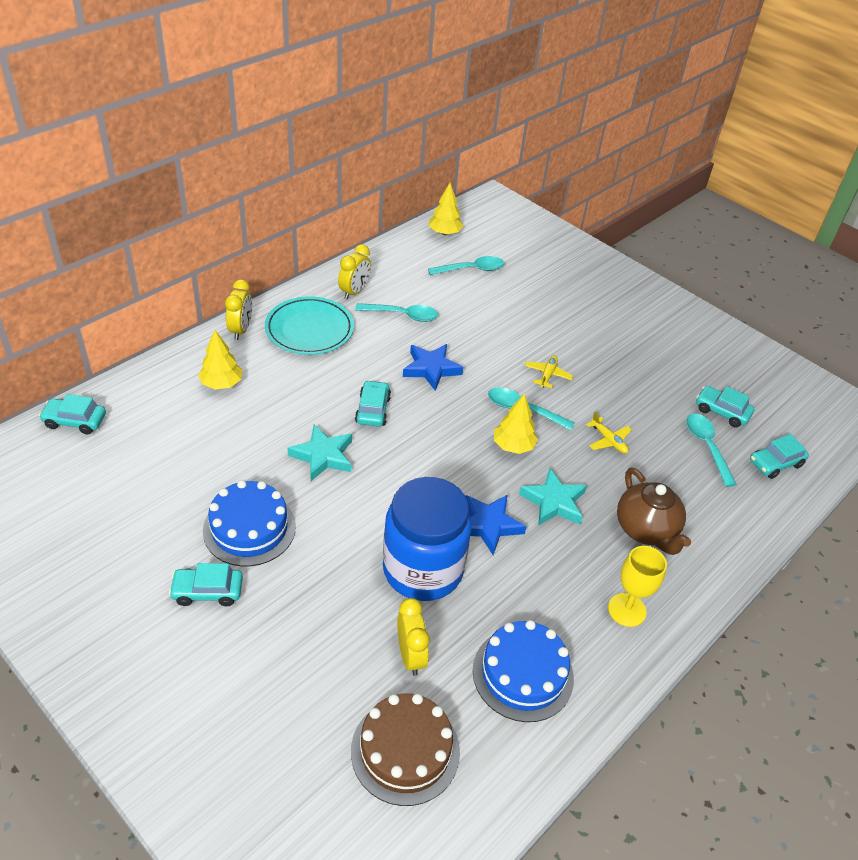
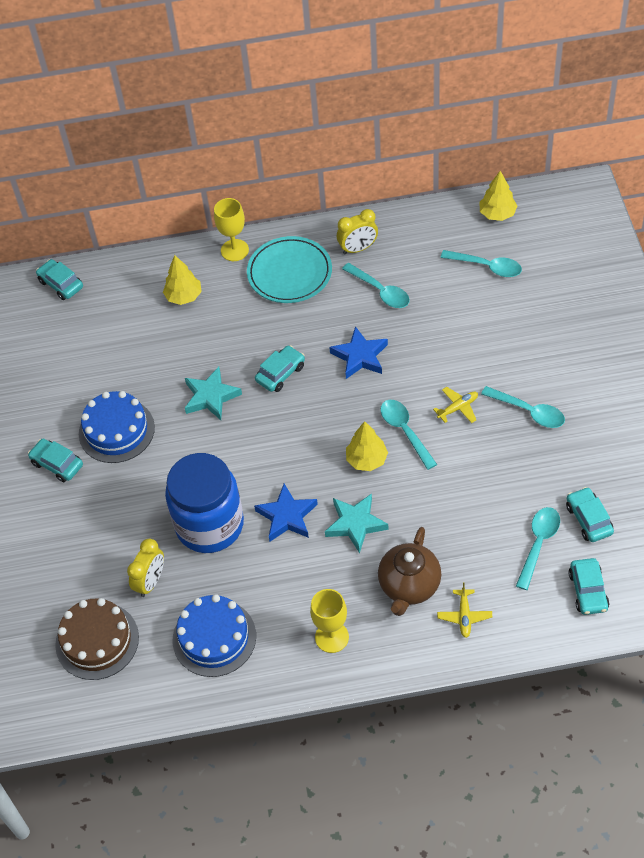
camera: 45 degrees right, 10 degrees up
(241, 330) = (234, 250): yellow clock -> yellow goblet
(602, 355) = (528, 411): none -> turquoise spoon
(608, 440) = (453, 495): yellow plane -> yellow plane (464, 616)
(775, 463) = (588, 591): turquoise car -> turquoise car turned 105 degrees counterclockwise

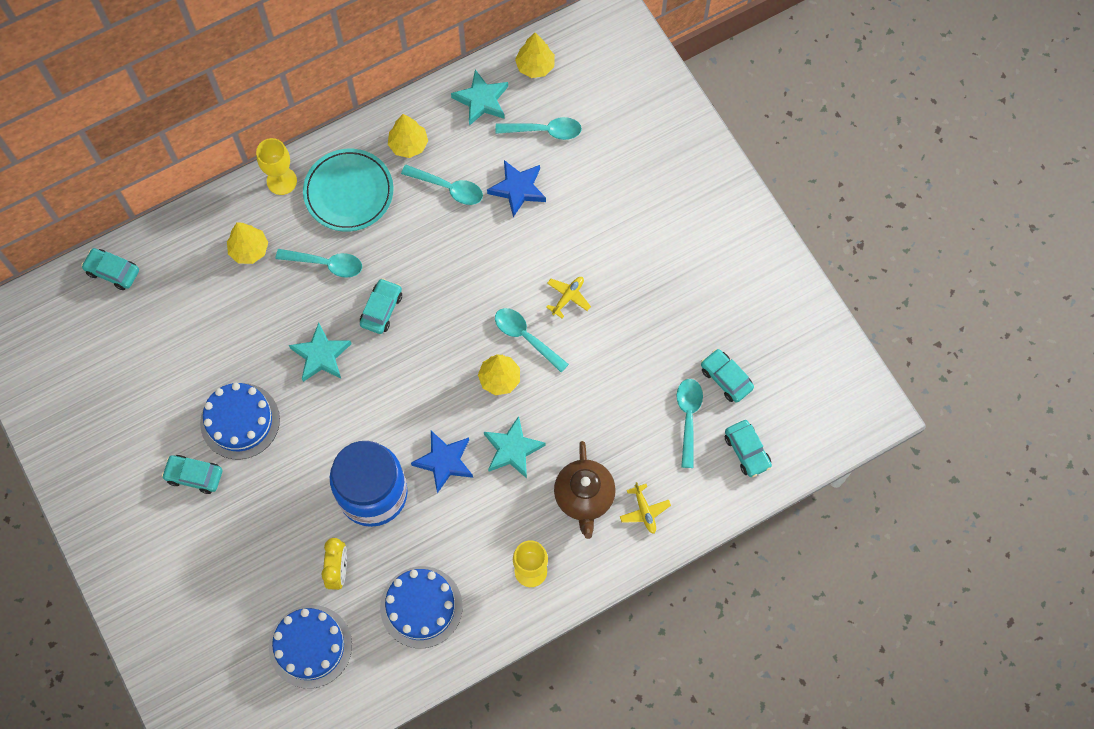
camera: 25 degrees left, 15 degrees up
(97, 641) = (310, 646): brown cake -> blue cake
(358, 248) = (408, 145): yellow clock -> yellow tree
(360, 356) = (453, 268): blue star -> blue star (518, 189)
(437, 229) = (481, 100): none -> turquoise star
(528, 411) = (636, 281): turquoise spoon -> turquoise spoon (326, 264)

